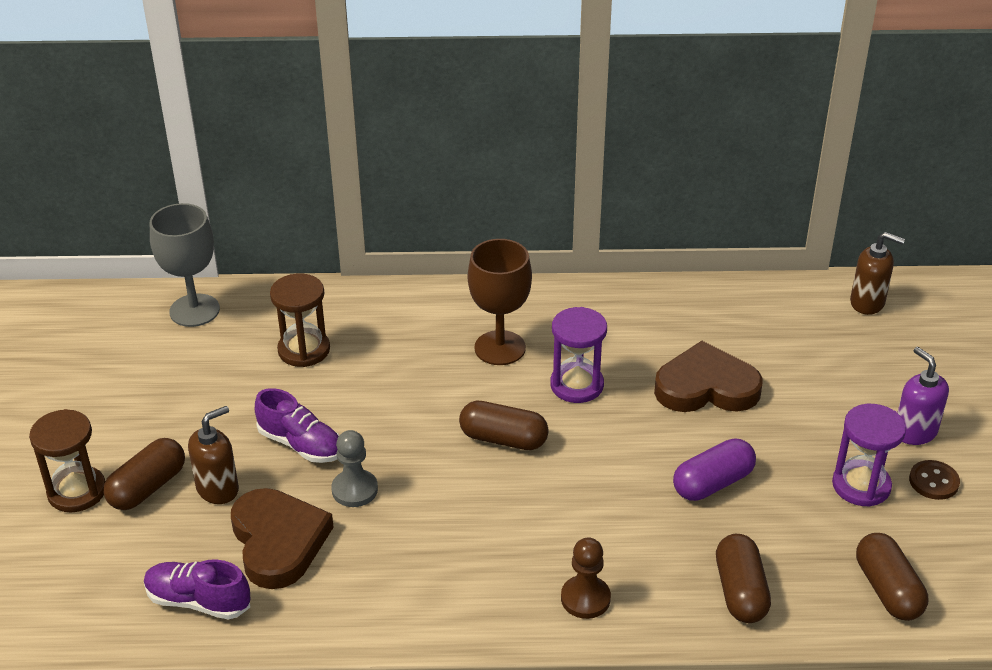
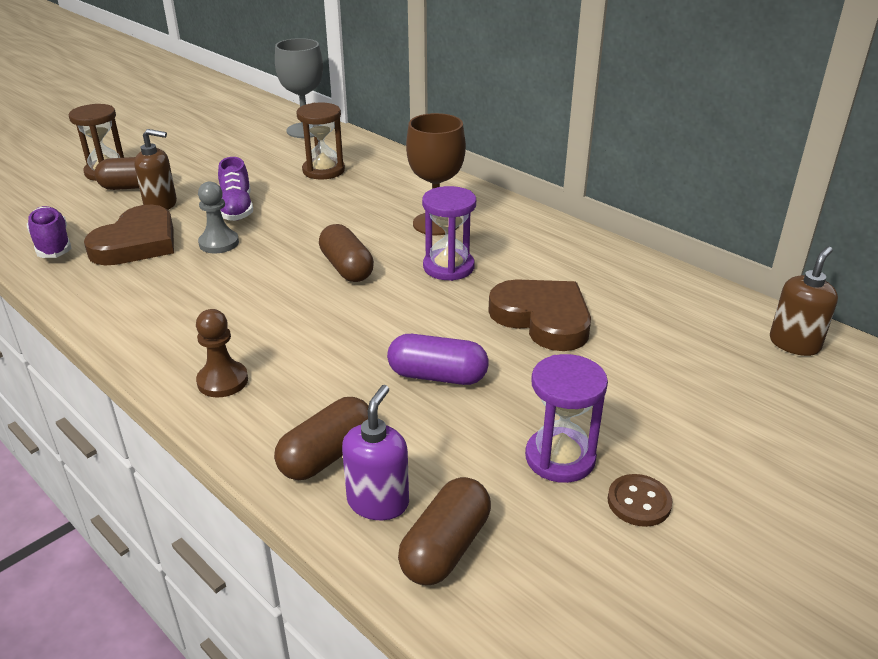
camera: 45 degrees right, 5 degrees down
(867, 303) = (794, 343): brown soap dispenser -> brown soap dispenser turned 120 degrees counterclockwise
(914, 432) = (684, 454): purple soap dispenser -> purple soap dispenser (378, 502)

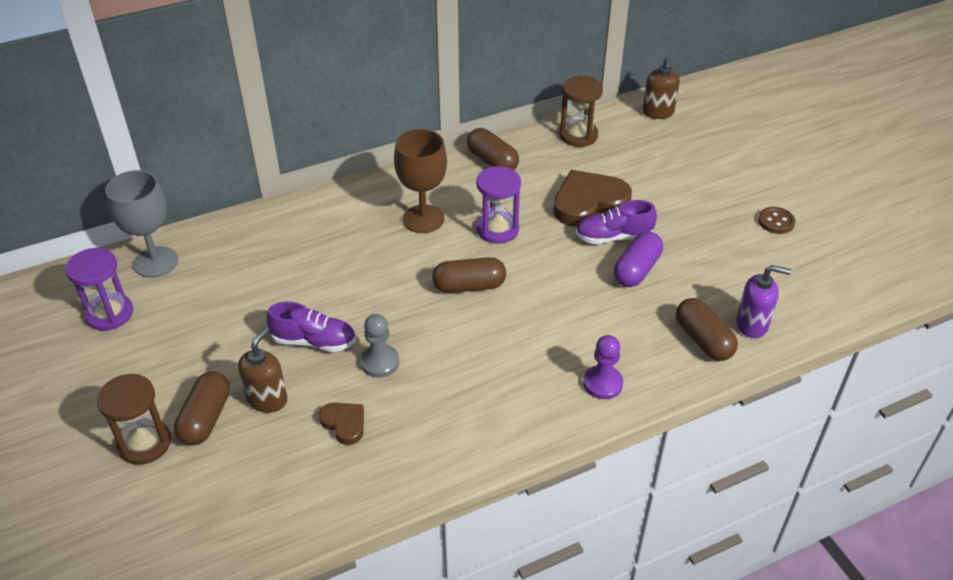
camera: 70 degrees left, 10 degrees up
(52, 245) = (308, 495): purple shoe -> purple shoe (613, 237)
(137, 243) = (344, 424): brown heart -> brown heart, size x0.52
(222, 381) = (602, 383): brown pawn -> purple pawn
(323, 170) = (269, 266): brown hourglass -> brown hourglass (578, 135)
(378, 502) = (752, 325): purple soap dispenser -> purple soap dispenser turned 150 degrees clockwise
(445, 547) = (794, 305): brown capsule -> brown capsule (492, 161)
(560, 458) = (733, 239): purple hourglass -> purple hourglass (109, 314)
(794, 343) = (658, 112): brown soap dispenser -> brown soap dispenser turned 150 degrees counterclockwise

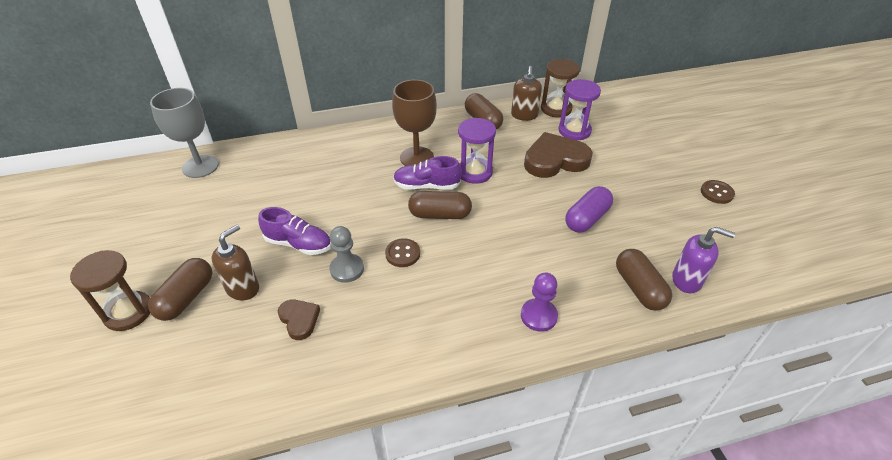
camera: 10 degrees right, 0 degrees up
(109, 314) = (149, 201): purple hourglass -> purple hourglass (574, 131)
(438, 337) = (402, 254): none -> brown button
(613, 237) = (571, 189): purple shoe -> purple shoe (426, 186)
(658, 112) = (624, 99): brown soap dispenser -> brown soap dispenser (524, 115)

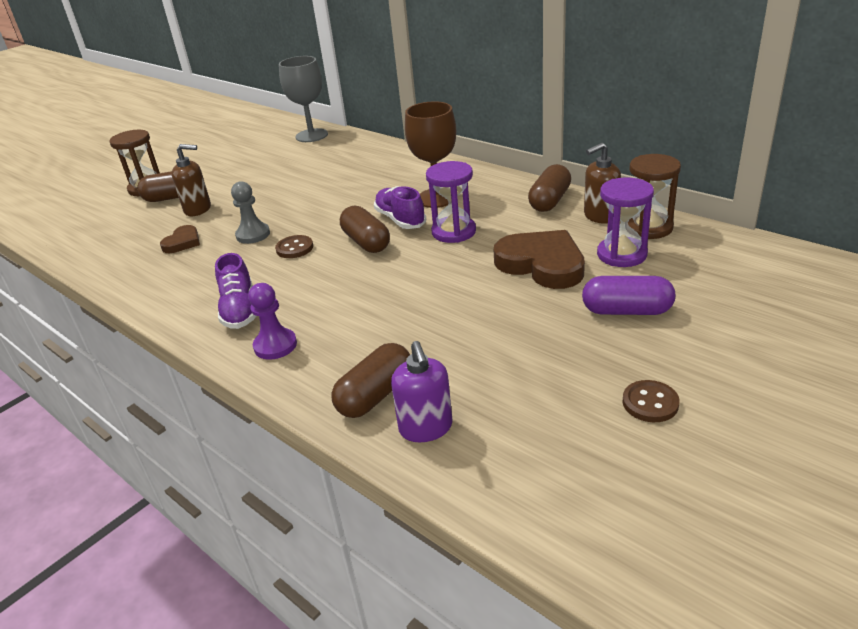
camera: 60 degrees right, 10 degrees down
(298, 244) = (263, 205): purple shoe -> purple shoe (240, 310)
(587, 218) = (459, 321): purple capsule -> purple capsule (626, 311)

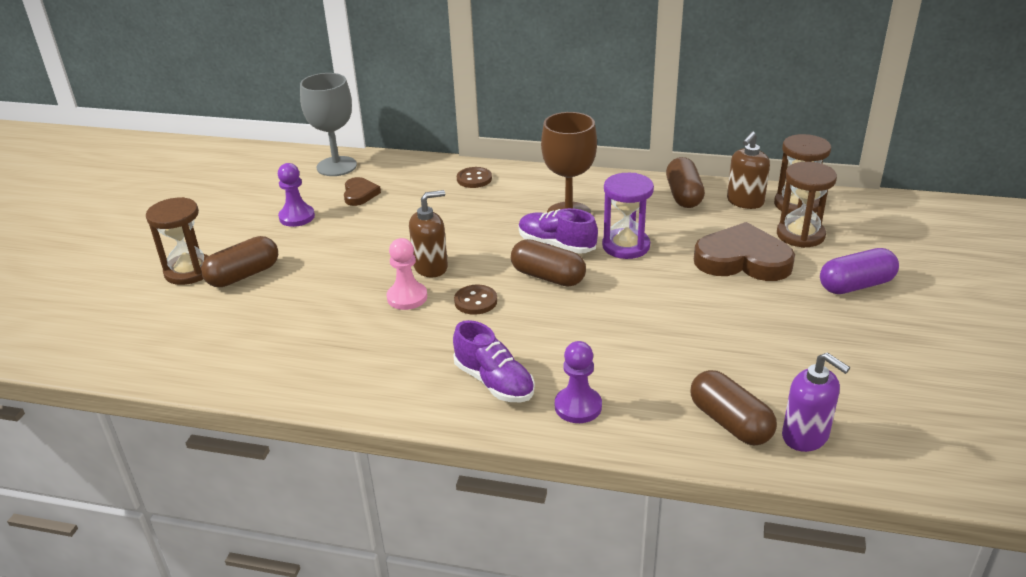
camera: 30 degrees left, 0 degrees up
(182, 242) = (328, 326): brown heart -> brown heart (360, 194)
(198, 209) = (297, 283): brown soap dispenser -> brown soap dispenser (431, 267)
(248, 165) = (297, 217): none -> purple pawn
(253, 235) = (407, 297): grey pawn -> pink pawn
(375, 395) = (730, 422): brown capsule -> brown capsule turned 45 degrees counterclockwise
(621, 254) = (800, 235): purple hourglass -> brown hourglass
(650, 403) = (950, 358): brown button -> brown button (474, 179)

